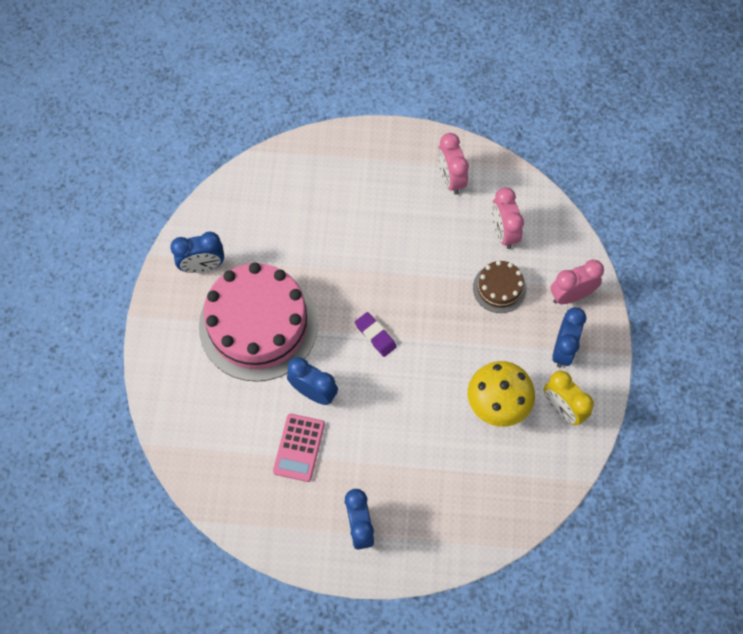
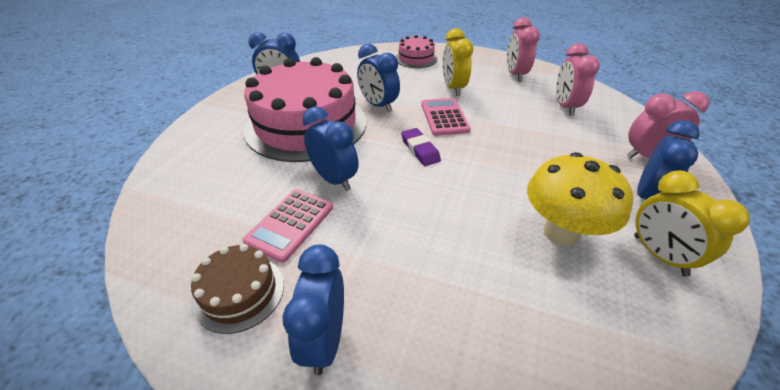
camera: 15 degrees right, 25 degrees down
(318, 275) = (378, 105): none -> blue clock
(333, 167) = (416, 59): none -> pink cake
(387, 224) = (453, 88): none -> yellow clock
(388, 280) = (444, 117): none -> pink calculator
(499, 288) = (562, 139): brown cake -> brown cake (239, 292)

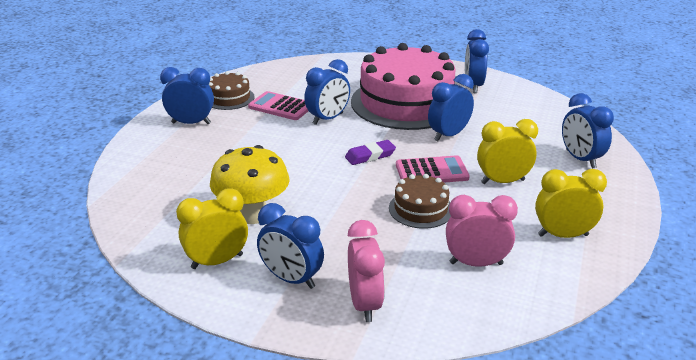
camera: 90 degrees right, 10 degrees down
(416, 59) = (580, 159): pink cake -> blue clock
(505, 125) = (421, 209): none -> brown cake
(515, 75) = (563, 235): pink clock -> yellow clock

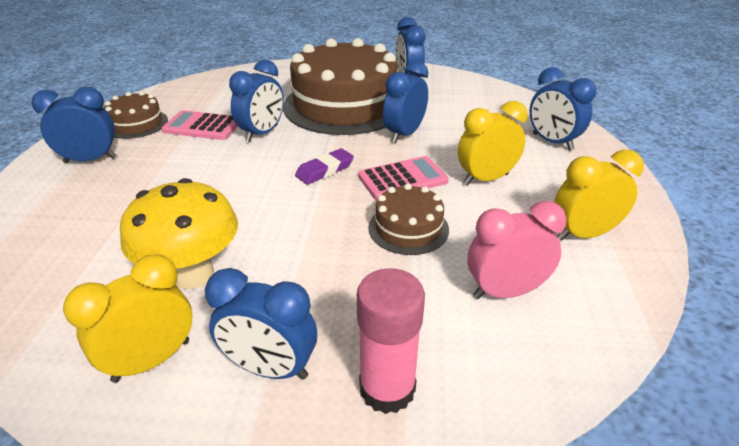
camera: 15 degrees left, 5 degrees up
(365, 304) = (387, 388): pink clock -> pink glue stick
(406, 102) = (345, 105): pink cake -> brown cake

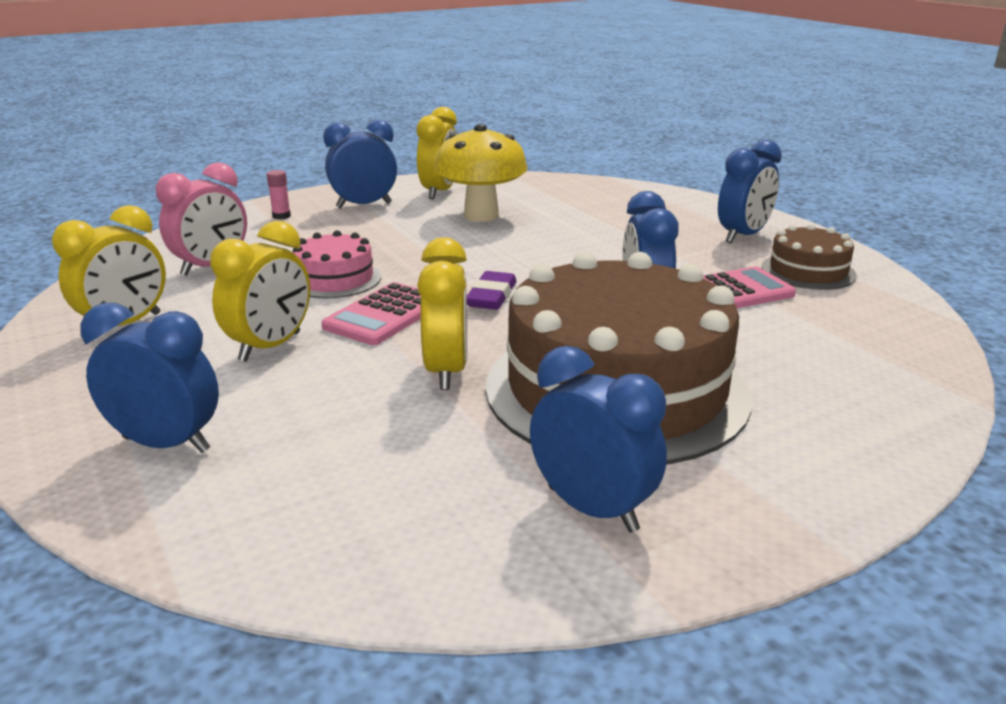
camera: 145 degrees right, 10 degrees down
(387, 388) = (281, 216): pink glue stick -> pink glue stick, size x0.47
(404, 134) = (446, 371): blue clock -> yellow clock
(408, 228) = (334, 279): brown cake -> pink cake

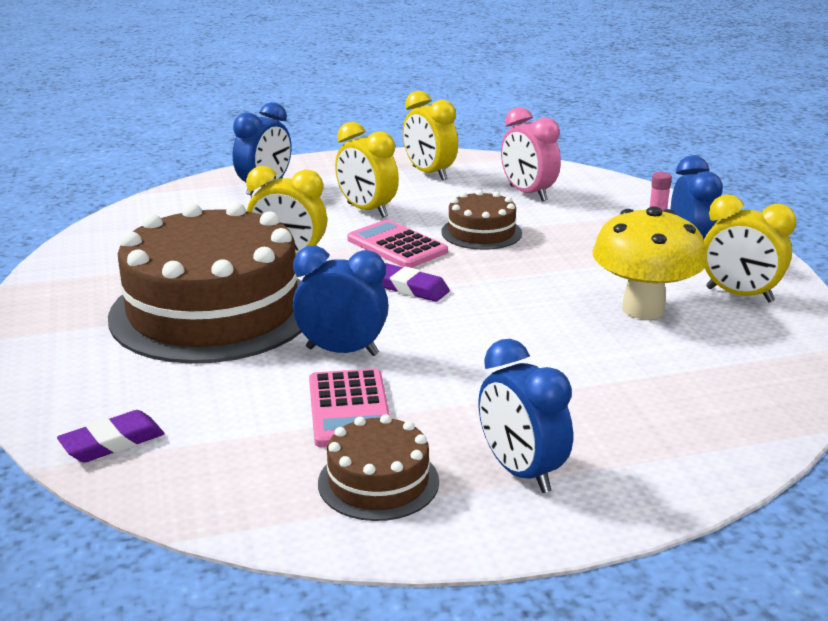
camera: 105 degrees right, 0 degrees up
(334, 279) = (481, 232): pink cake -> brown cake
(592, 509) = (97, 280): blue clock -> none
(904, 379) = (112, 442): none -> purple eraser

